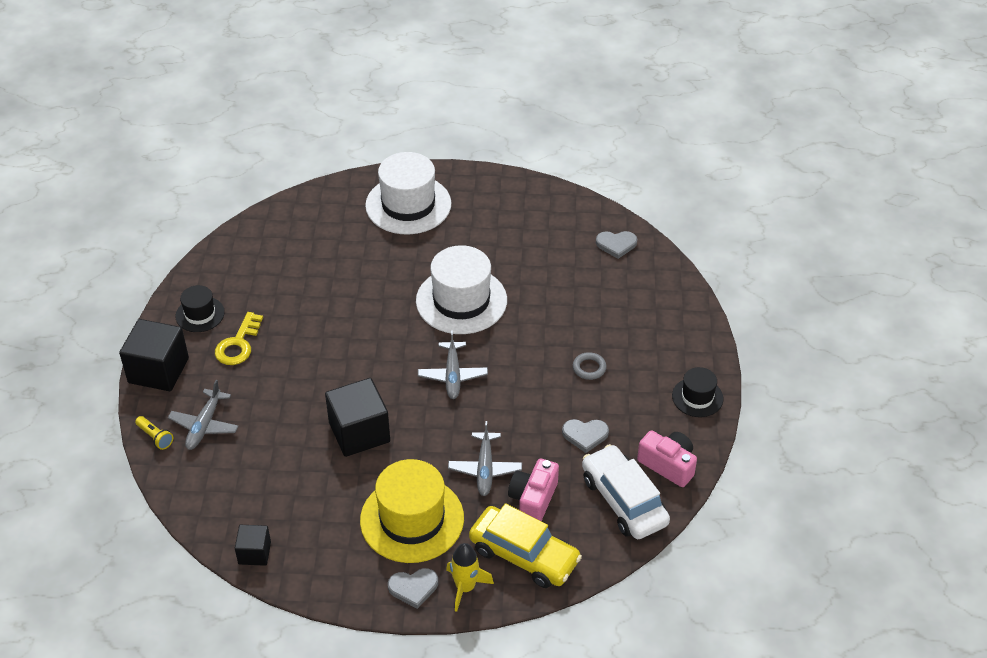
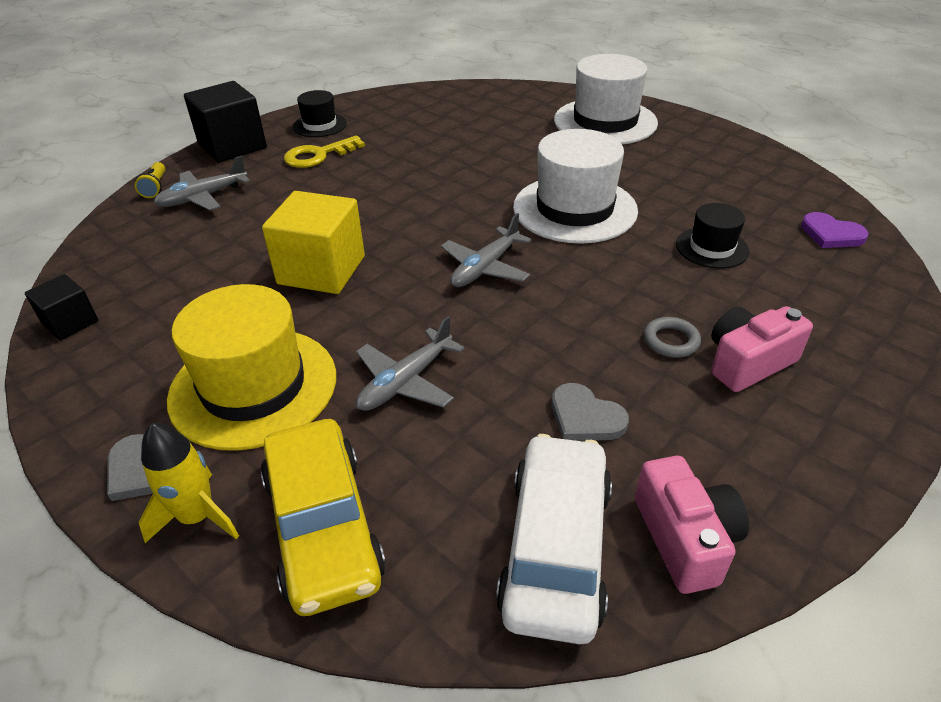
camera: 40 degrees right, 5 degrees down
(359, 432) = (321, 270): black cube -> yellow cube
(533, 499) = (424, 457): pink camera -> pink camera (747, 362)
(616, 244) = (831, 234): grey heart -> purple heart
(697, 397) = (823, 464): black hat -> black hat (712, 248)

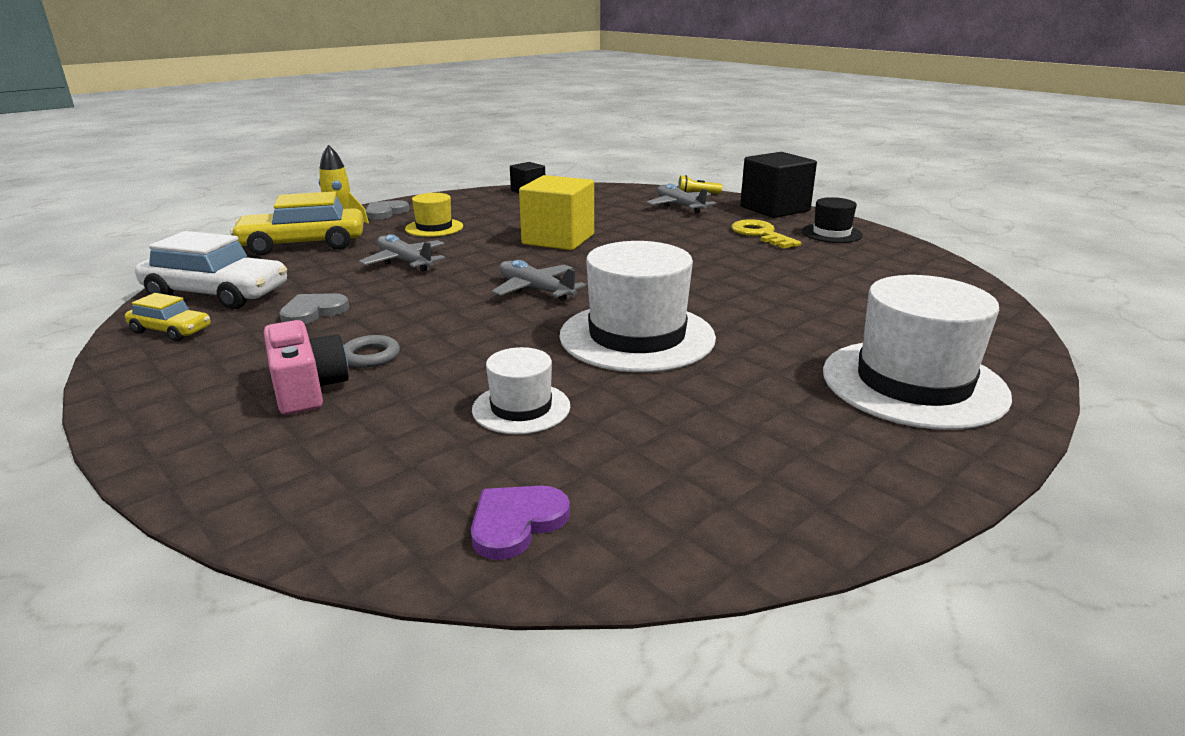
camera: 95 degrees right, 15 degrees down
(253, 387) = (434, 228): yellow hat -> yellow hat, size x0.53
(685, 538) = (171, 330): pink camera -> yellow car
(712, 248) = (521, 408): black hat -> white hat

